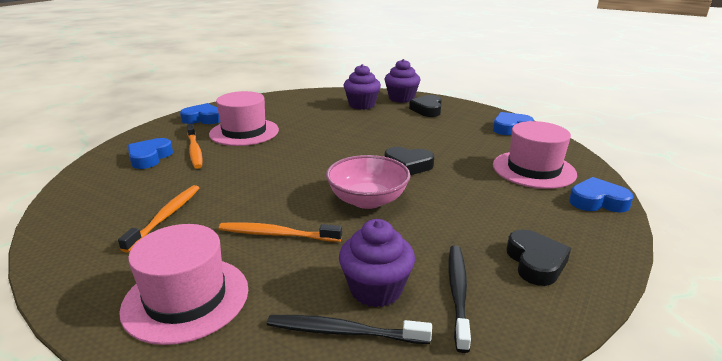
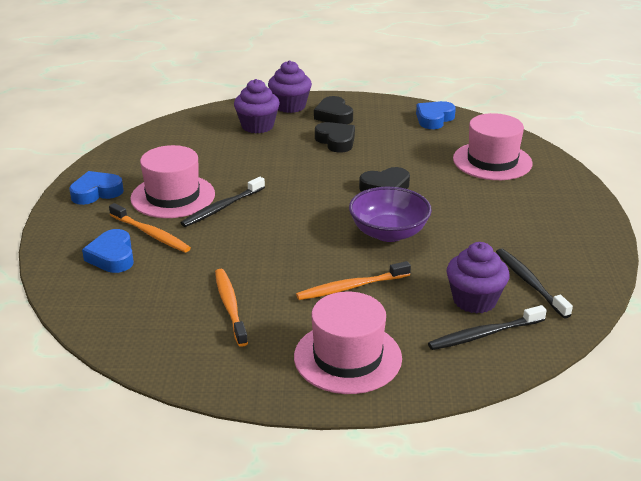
camera: 30 degrees left, 5 degrees up
(265, 147) = (222, 208): none -> black toothbrush
(367, 200) = (388, 233): pink bowl -> purple bowl
(535, 262) = (559, 243): black heart -> black heart (336, 141)
(597, 201) = (562, 178): blue heart -> none

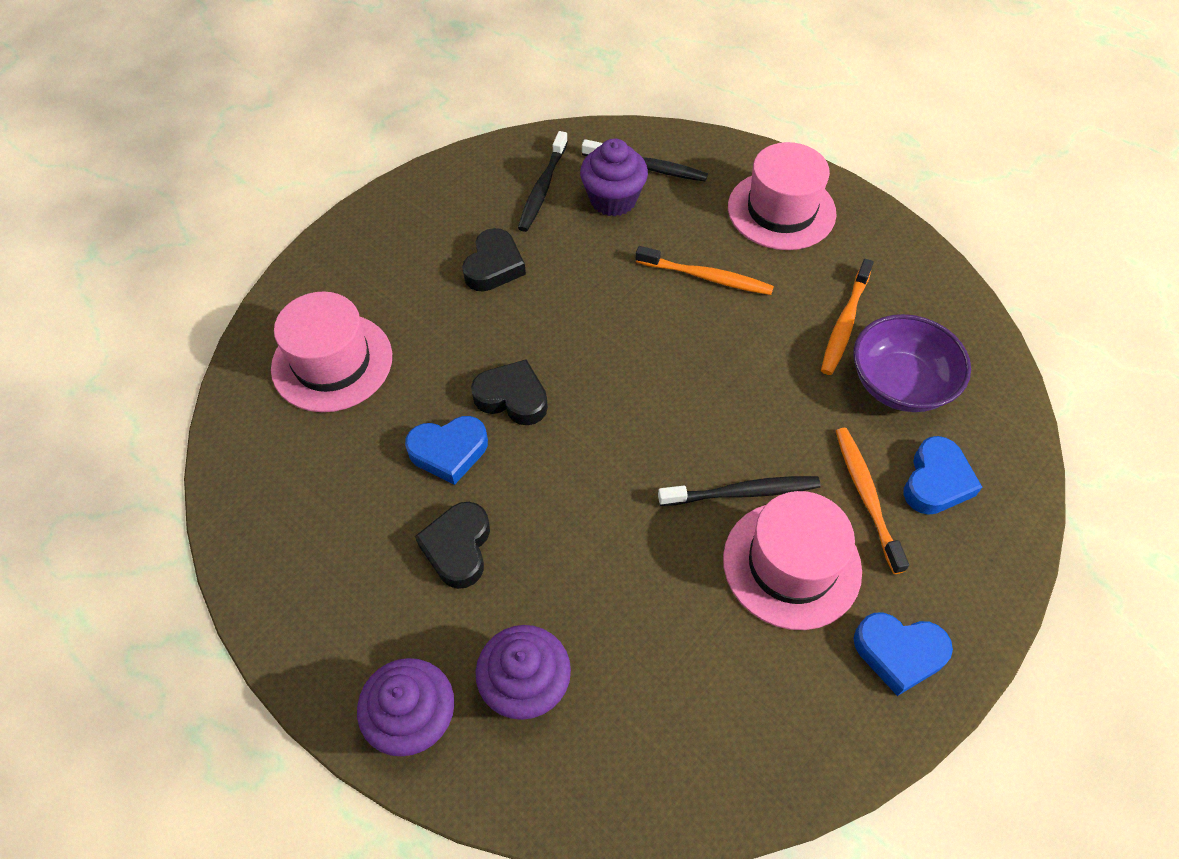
camera: 140 degrees left, 25 degrees up
(334, 115) = (383, 629): black heart -> black heart (494, 266)
(388, 233) = (593, 323): purple bowl -> purple bowl (900, 383)
(434, 119) = (265, 506): blue heart -> blue heart (449, 452)

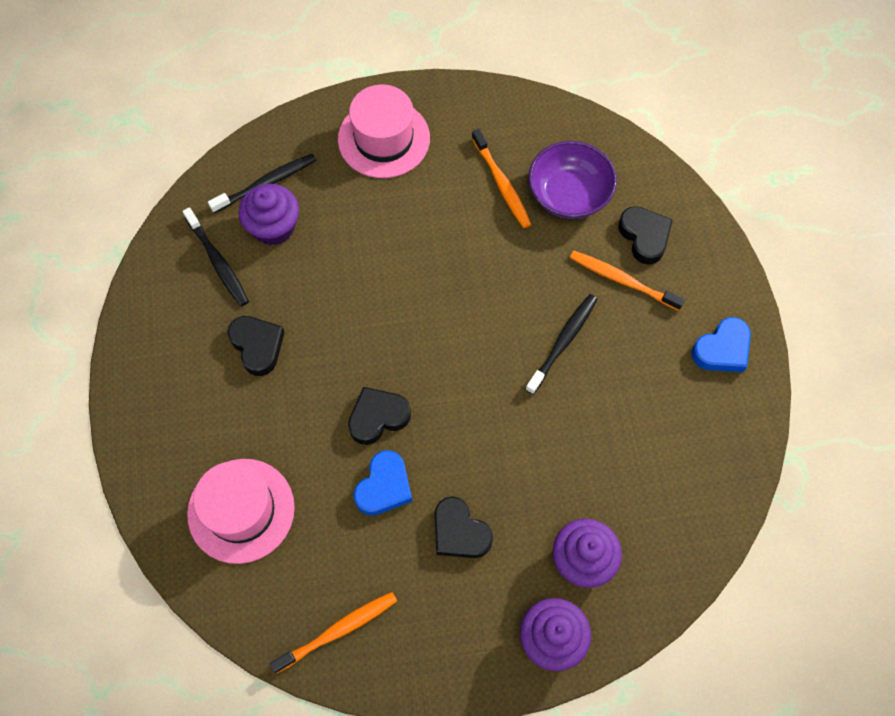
camera: 50 degrees left, 10 degrees up
(706, 277) = (394, 228): orange toothbrush -> orange toothbrush (338, 630)
(791, 564) = (629, 356): pink hat -> none
(936, 481) = (644, 237): blue heart -> black heart

